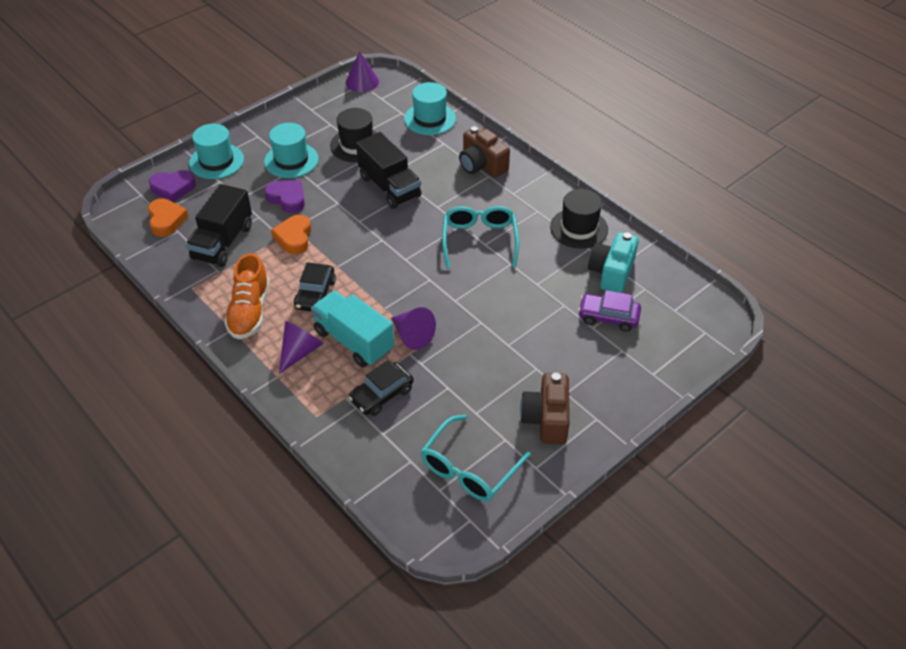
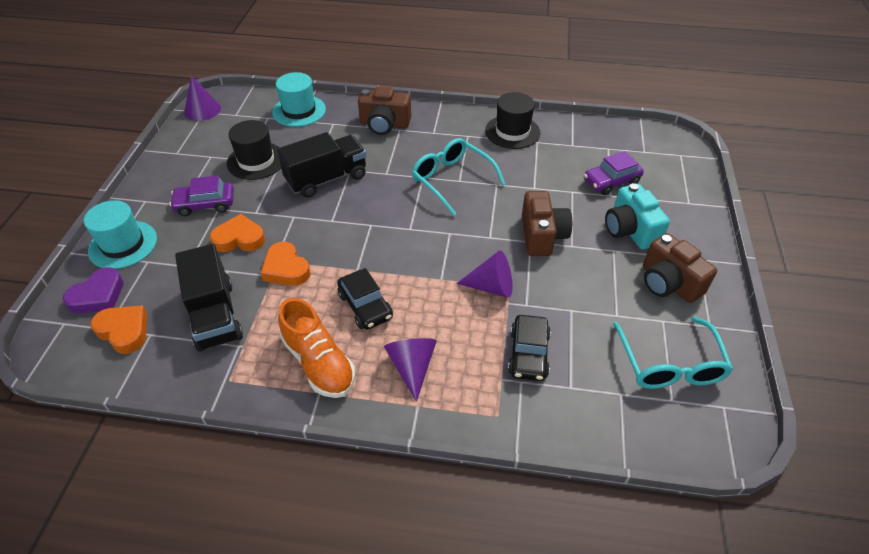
camera: 40 degrees left, 0 degrees up
(287, 198) = (239, 239): purple heart -> orange heart
(291, 160) = (205, 204): turquoise hat -> purple car
(354, 341) = (449, 324): turquoise truck -> none
(389, 187) = (326, 179): black truck -> black truck turned 45 degrees counterclockwise
(494, 324) = (542, 236): none -> brown camera
(611, 273) = (573, 150): turquoise camera -> turquoise camera (630, 230)

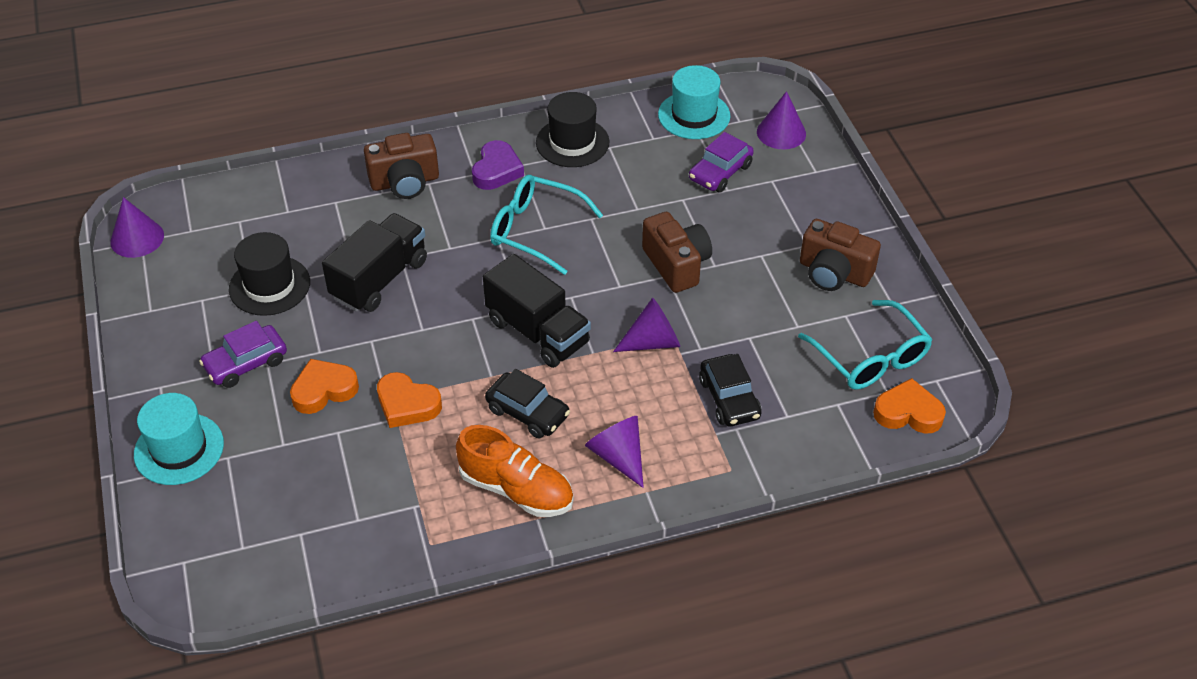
camera: 25 degrees left, 0 degrees up
(98, 296) = (200, 517): purple heart -> purple heart (497, 170)
(124, 331) = (266, 542): orange heart -> orange heart (908, 412)
(215, 315) = (362, 485): black truck -> black truck (537, 332)
(299, 111) = (276, 198): turquoise hat -> turquoise hat (694, 115)
(630, 230) = (768, 225): turquoise camera -> none
(673, 168) = (781, 132): none -> purple cone

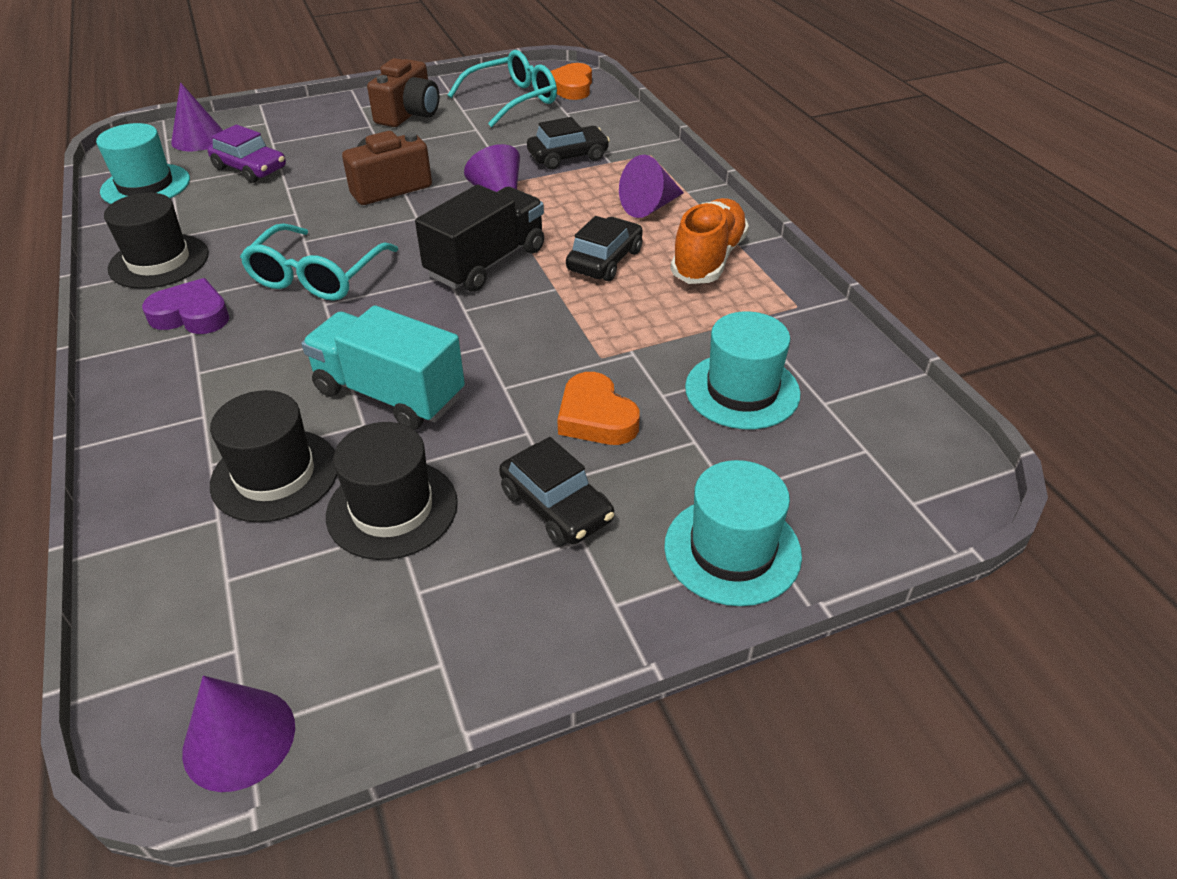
camera: 95 degrees left, 5 degrees down
(246, 363) = (556, 506): purple car -> black car
(316, 231) = (275, 475): none -> black hat
(328, 482) = (742, 390): none -> turquoise hat
(379, 279) = (390, 394): black truck -> turquoise truck
(405, 182) = (188, 395): brown camera -> none
(407, 404) = (608, 344): orange heart -> none

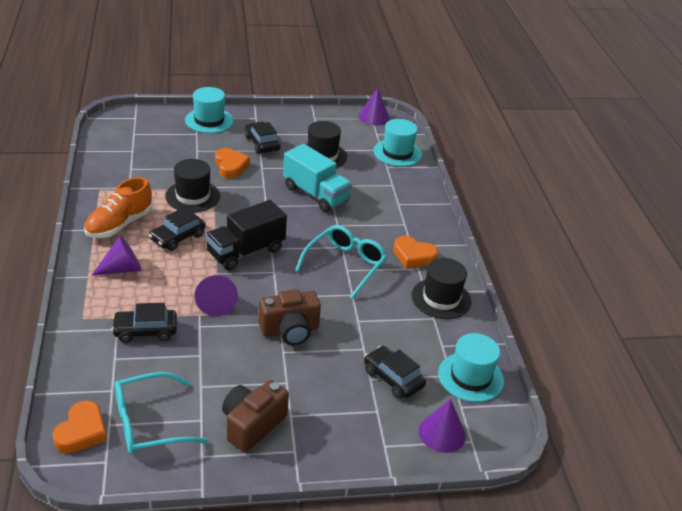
camera: 170 degrees left, 5 degrees down
(192, 315) = (413, 256): purple heart -> orange heart
(250, 168) = (393, 378): purple car -> black car
(275, 475) = (366, 175): black hat -> black hat (192, 196)
(742, 390) = (162, 162): turquoise hat -> turquoise hat (397, 153)

